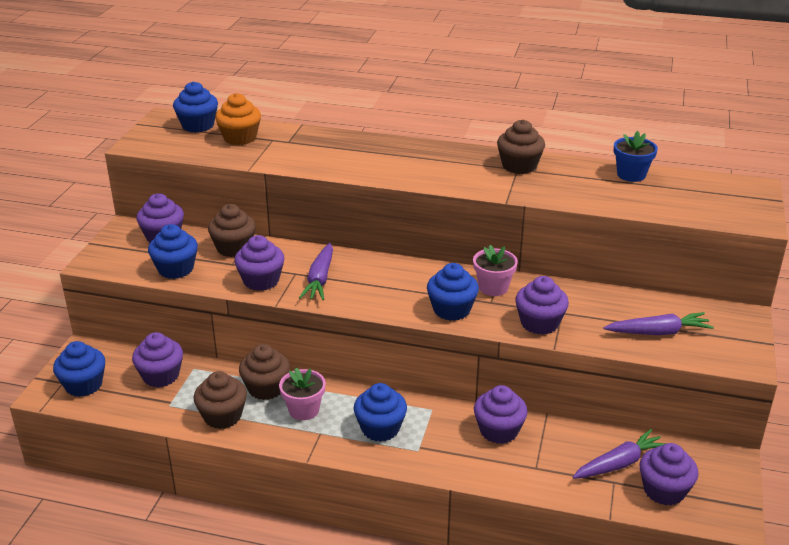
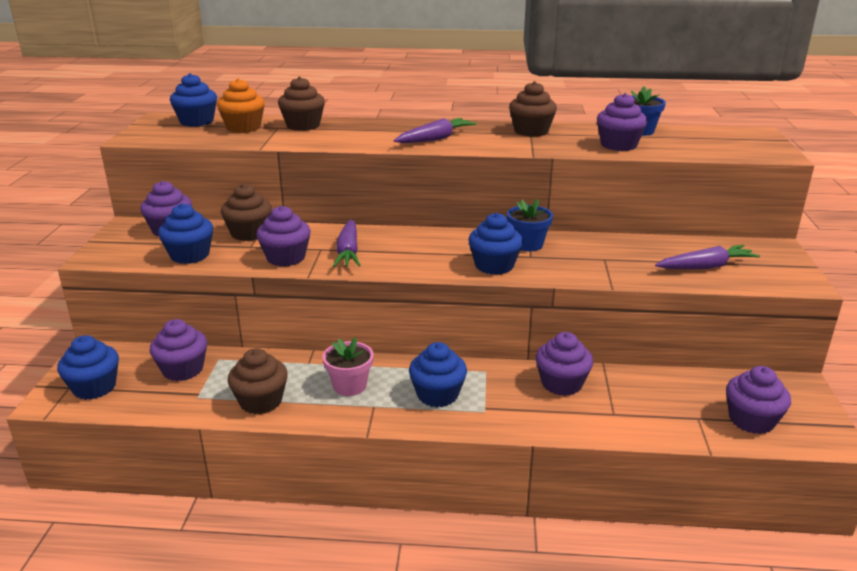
camera: 10 degrees left, 5 degrees down
(266, 388) = (303, 369): brown cupcake -> brown cupcake (303, 125)
(493, 287) = (527, 244): pink flower pot -> blue flower pot
(539, 323) = (587, 269): purple cupcake -> purple cupcake (618, 145)
(619, 463) = (695, 400): purple carrot -> purple carrot (435, 139)

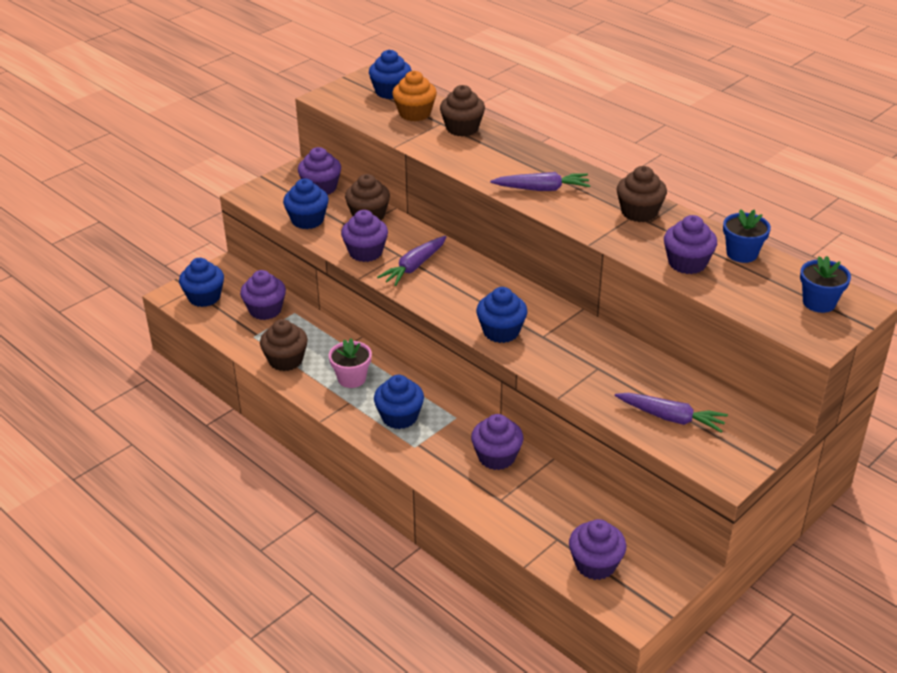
camera: 40 degrees right, 10 degrees up
(527, 244) = (557, 324): blue flower pot -> blue flower pot (819, 302)

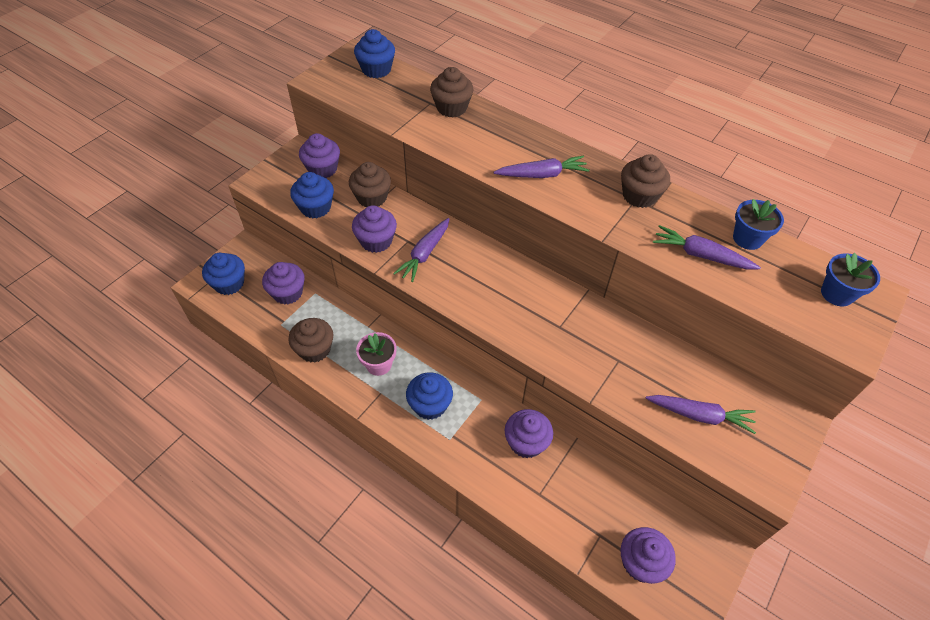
camera: 10 degrees left, 15 degrees up
(415, 113) = (404, 93): orange cupcake -> none
(501, 331) = (520, 325): blue cupcake -> none
(687, 263) = (701, 255): purple cupcake -> purple carrot

